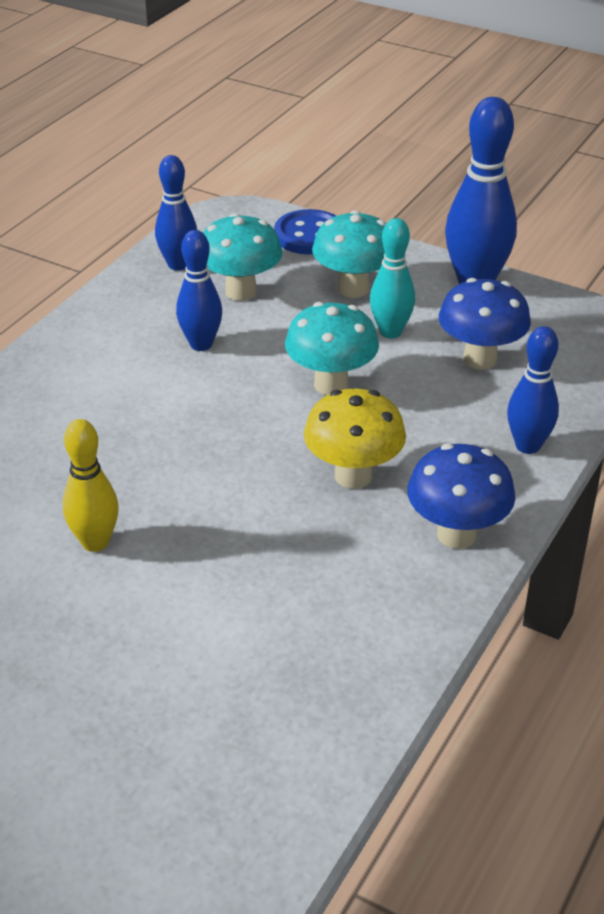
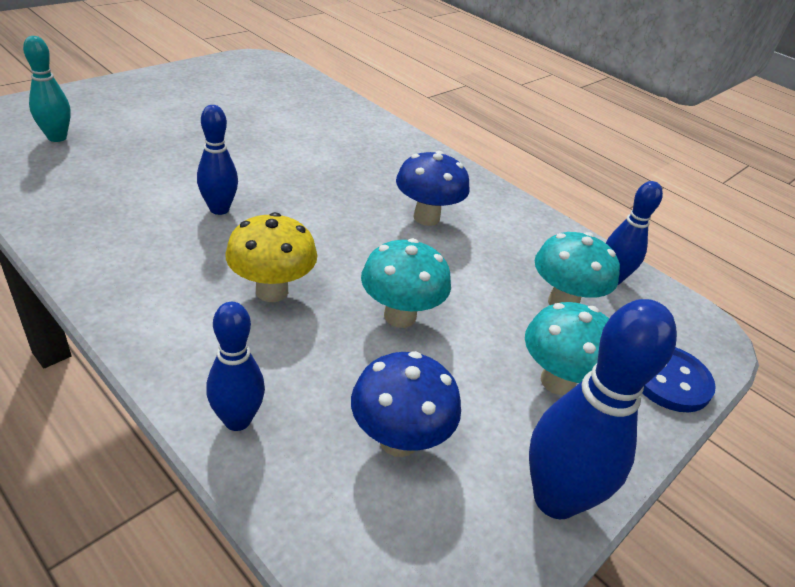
camera: 100 degrees right, 0 degrees up
(95, 542) = (282, 172): yellow bowling pin -> none
(201, 344) = (484, 261): blue bowling pin -> blue bowling pin (219, 209)
(390, 332) = (471, 384): turquoise bowling pin -> turquoise bowling pin (57, 137)
(456, 534) = (161, 324): blue mushroom -> blue mushroom (426, 217)

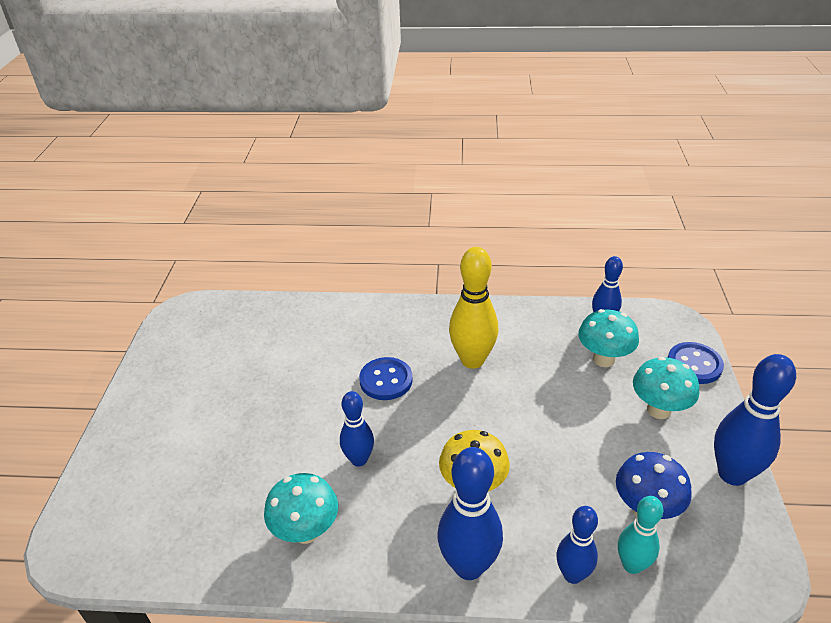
camera: 35 degrees left, 0 degrees up
(57, 137) = (160, 504): turquoise bowling pin -> turquoise bowling pin (632, 565)
(168, 335) = (468, 566): none -> blue bowling pin
(329, 181) = (386, 380): none -> blue button
(400, 316) = (551, 439): turquoise mushroom -> turquoise mushroom (306, 531)
(426, 217) = (472, 360): blue mushroom -> yellow bowling pin

